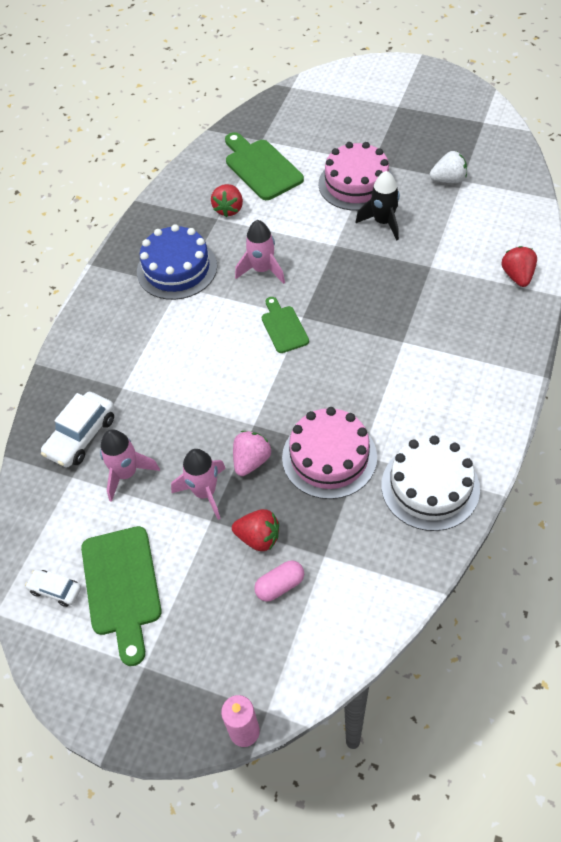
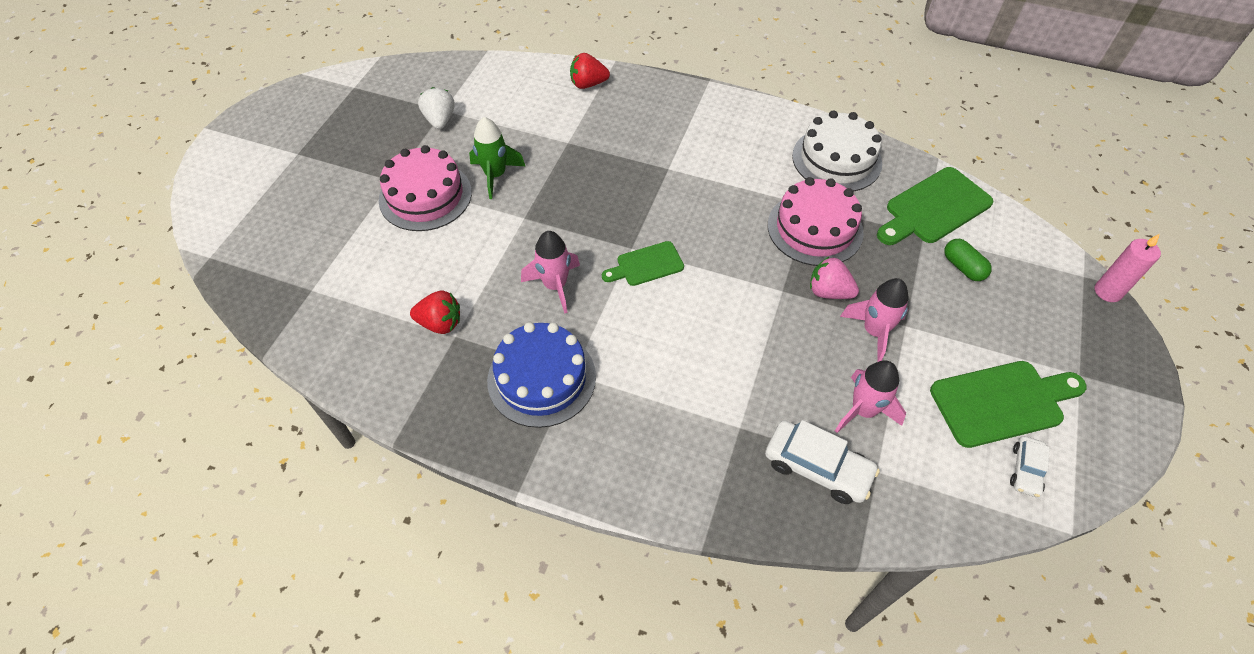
camera: 95 degrees left, 0 degrees up
(258, 538) = (916, 284): red strawberry -> none
(261, 167) = (368, 289): green cutting board -> green cutting board (934, 208)
(280, 585) = (963, 267): pink capsule -> green capsule
(383, 222) = (495, 175): black rocket -> green rocket

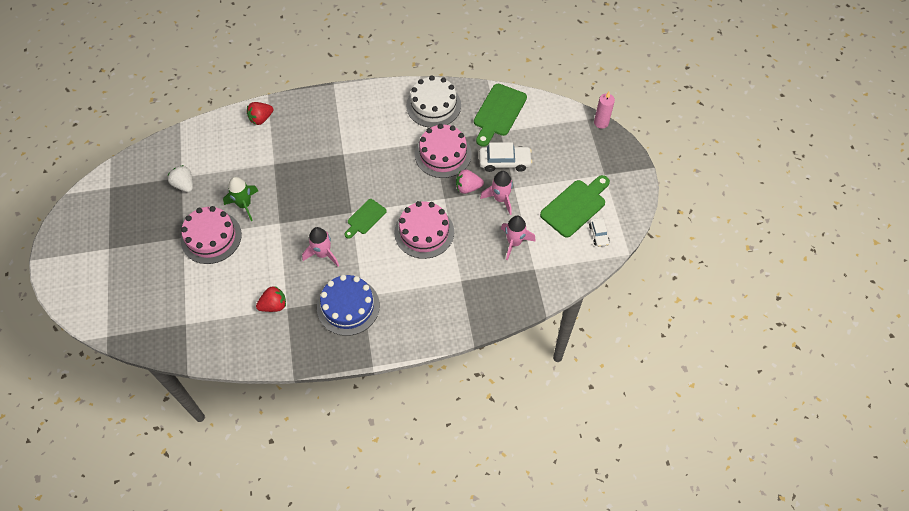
camera: 30 degrees left, 5 degrees up
(723, 325) = (424, 232): none -> pink cake
(817, 467) = (506, 281): white car -> white car (504, 162)
(963, 267) = (527, 141): green capsule -> none

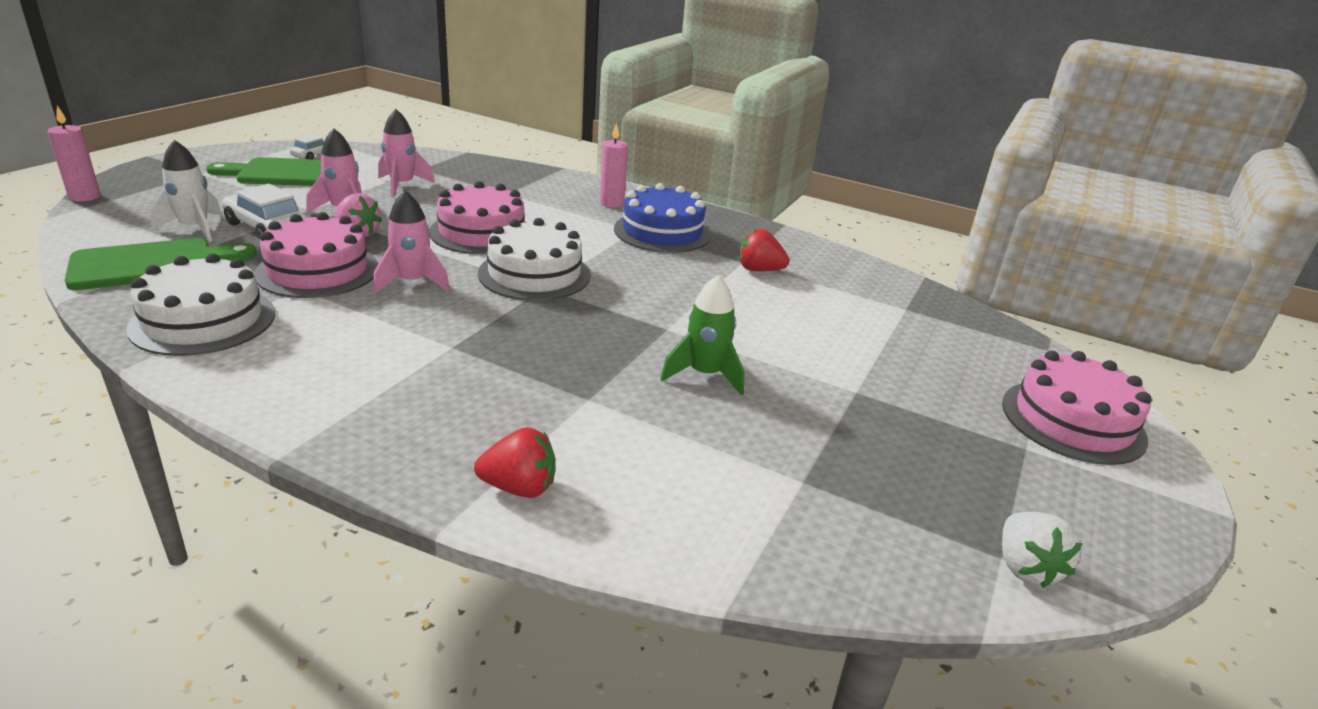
camera: 145 degrees left, 30 degrees down
(184, 185) = (804, 464): white strawberry -> white strawberry (1025, 567)
(211, 237) = (802, 367): pink cake -> pink cake (1072, 421)
(323, 254) = (639, 275): pink rocket -> pink rocket (412, 283)
(365, 218) = (534, 274): green cutting board -> white cake
(401, 318) = (612, 203): none -> pink candle
(526, 140) = (195, 228): none -> white rocket

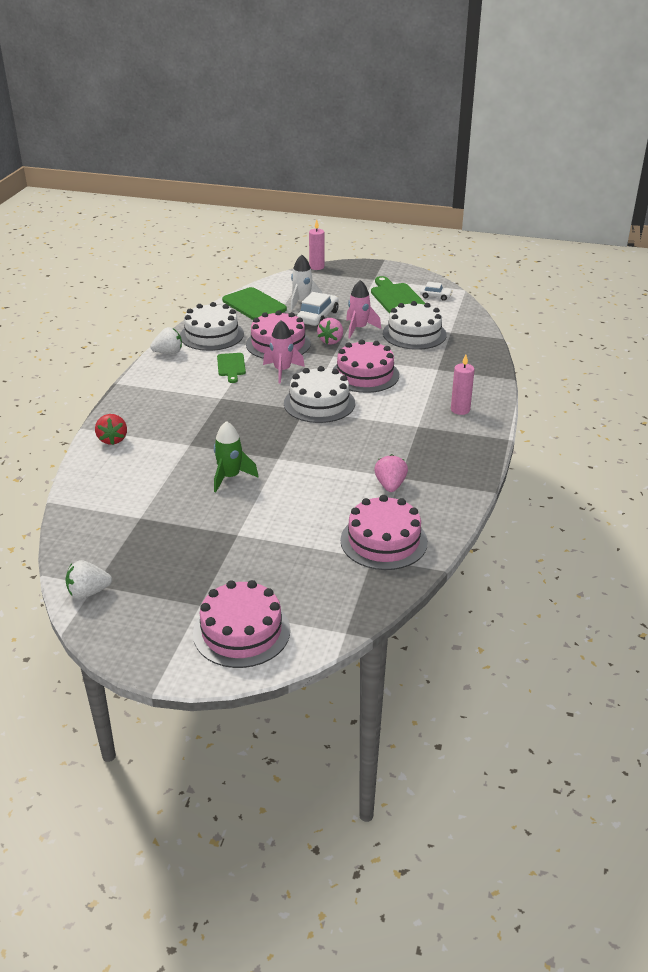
camera: 80 degrees right, 5 degrees up
(216, 376) = (168, 352): none -> white strawberry
(349, 321) = (231, 366): none -> green cutting board
(402, 185) = (414, 334): pink rocket -> white cake
(662, 232) = (425, 437): blue cake -> none
(759, 270) = (390, 485): red strawberry -> pink strawberry
(873, 296) = (383, 541): none -> pink cake

